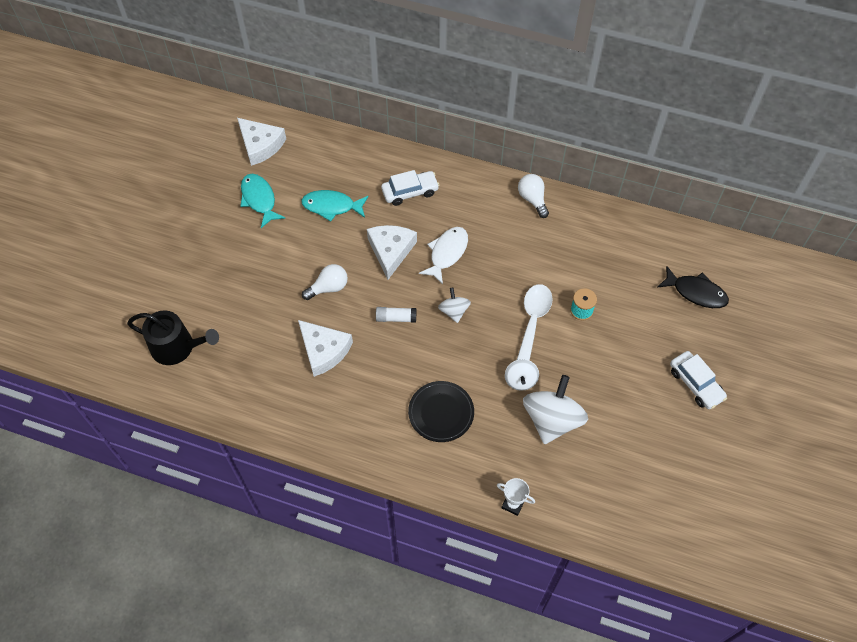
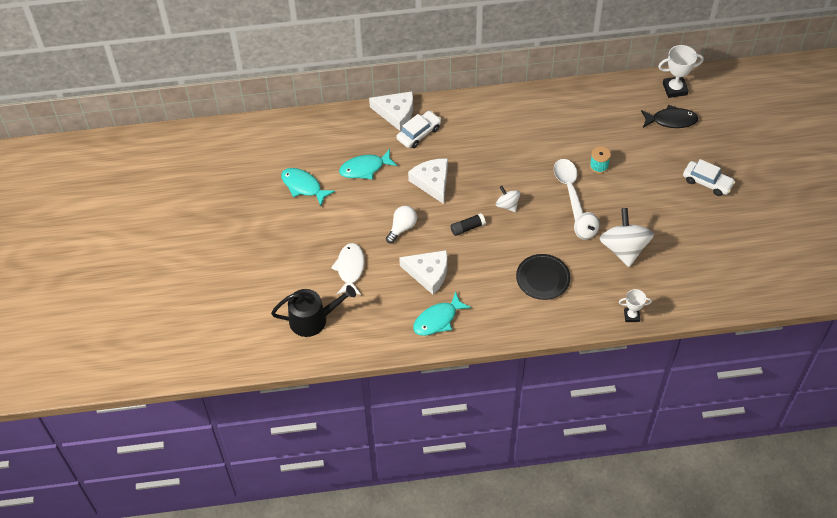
camera: 25 degrees left, 5 degrees down
(260, 145) = (276, 145): white cheese -> white cheese (396, 113)
(301, 407) = (438, 320): none -> turquoise fish
(396, 318) = (467, 228): white glue stick -> black glue stick
(447, 253) = (475, 166): white fish -> white fish (350, 268)
(532, 199) = (515, 102): white light bulb -> none
(721, 257) = (674, 89): none -> white trophy

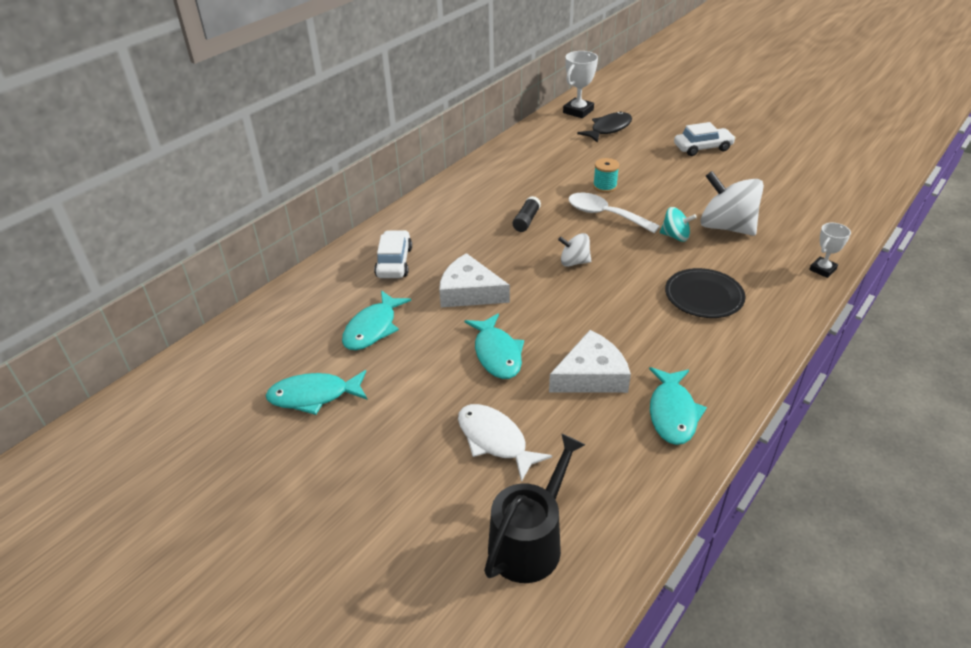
camera: 45 degrees left, 15 degrees down
(396, 113) = (343, 261): white cheese -> none
(402, 228) = (497, 354): white light bulb -> turquoise fish
(467, 228) = (566, 305): black glue stick -> black glue stick (526, 220)
(585, 232) = (675, 236): white spinning top -> turquoise spinning top

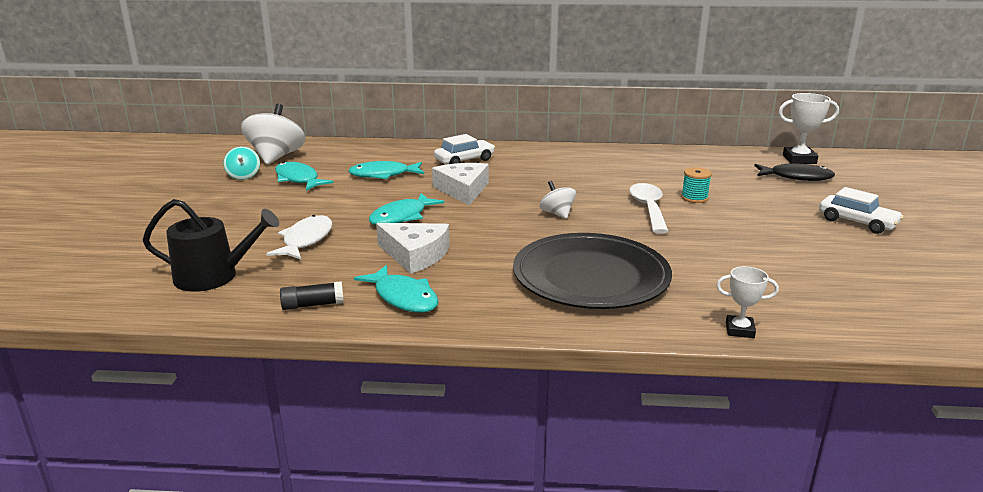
camera: 55 degrees right, 15 degrees down
(526, 220) = (587, 184): black glue stick -> black glue stick (313, 305)
(672, 413) = (403, 297): turquoise fish -> turquoise fish turned 105 degrees counterclockwise
(675, 236) = (667, 244): turquoise spinning top -> turquoise spinning top (243, 176)
(704, 296) = (591, 276): black plate -> black plate, size x1.78
(726, 227) = (728, 263): white spinning top -> white spinning top (276, 157)

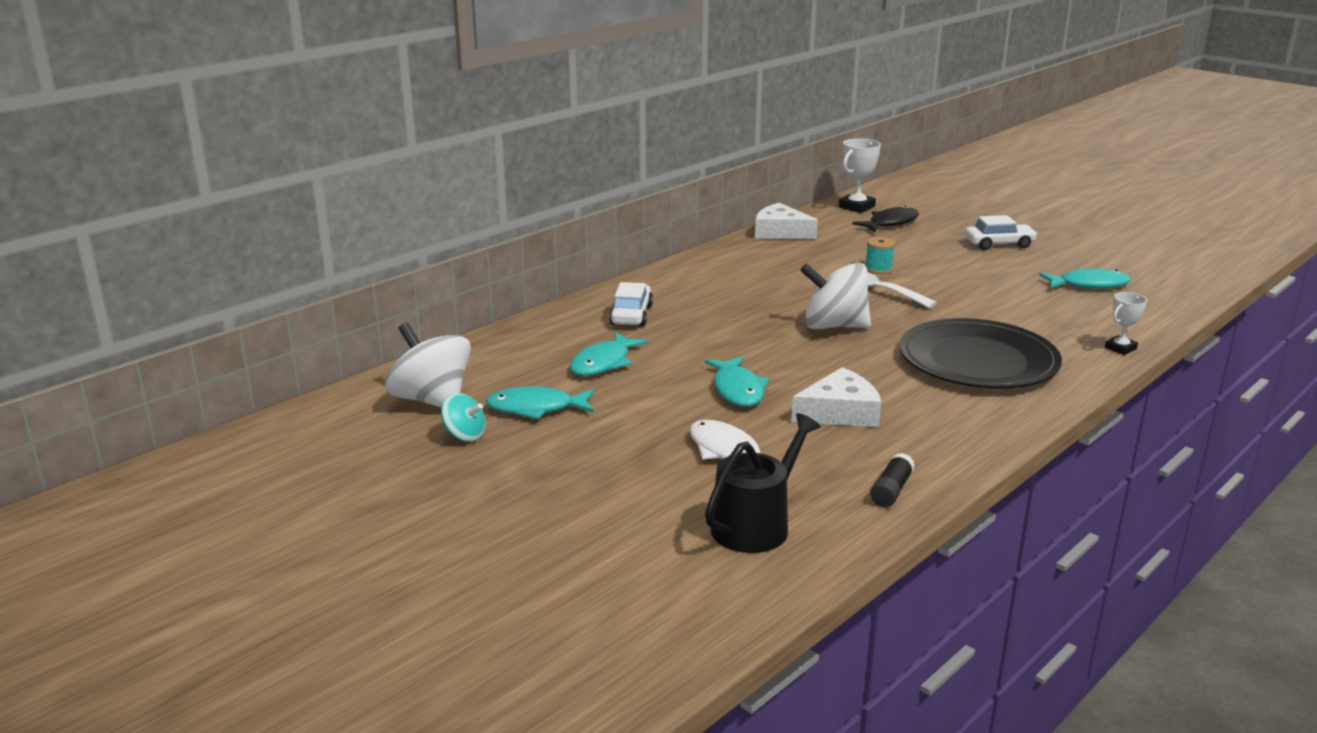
camera: 50 degrees left, 0 degrees up
(403, 297) = (926, 445): turquoise fish -> turquoise fish (1089, 285)
(463, 190) = (713, 342): white cheese -> white cheese (780, 232)
(557, 214) = (834, 326): white spinning top -> white spinning top, size x1.90

